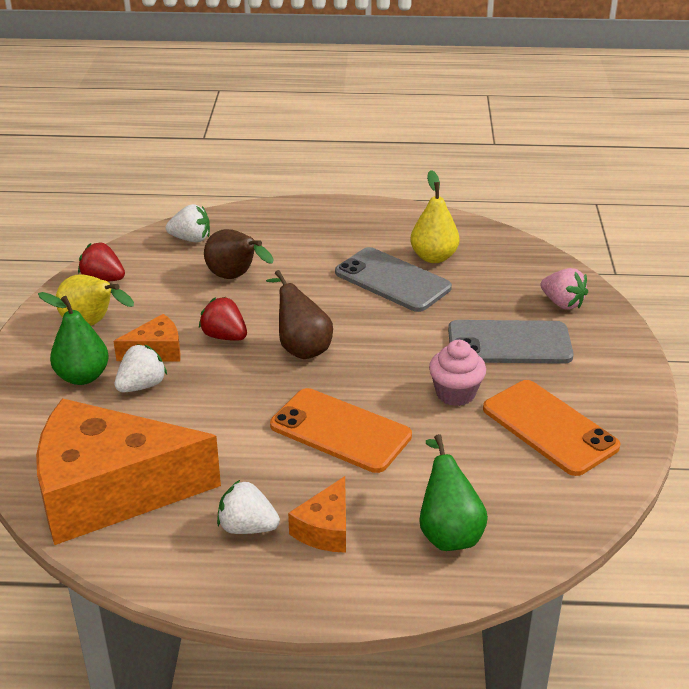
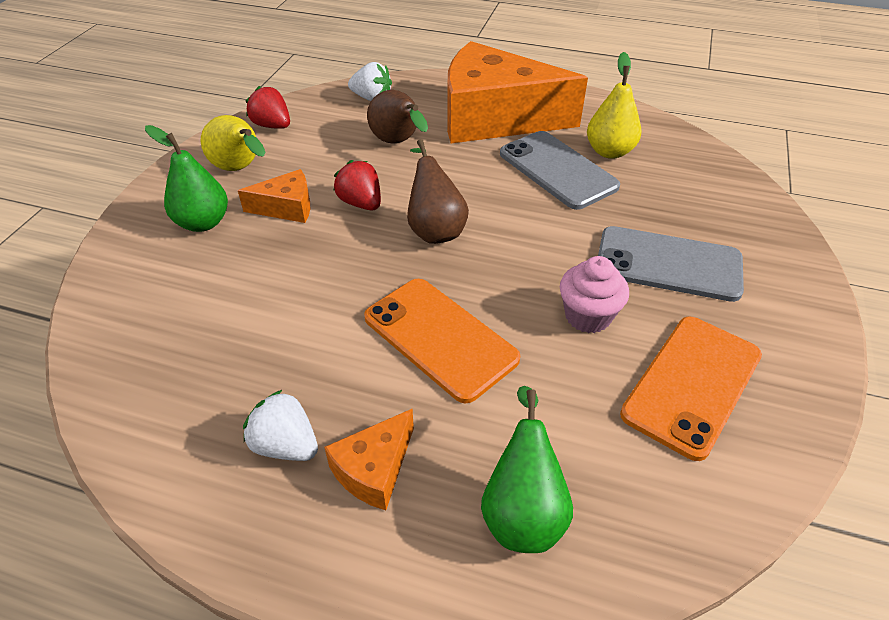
camera: 15 degrees right, 10 degrees up
(110, 491) = (162, 363): orange cheese -> orange cheese (495, 118)
(142, 386) = (255, 243): white strawberry -> none
(549, 427) = (692, 384): orange phone -> orange phone turned 60 degrees clockwise
(562, 303) = (742, 226): pink strawberry -> none

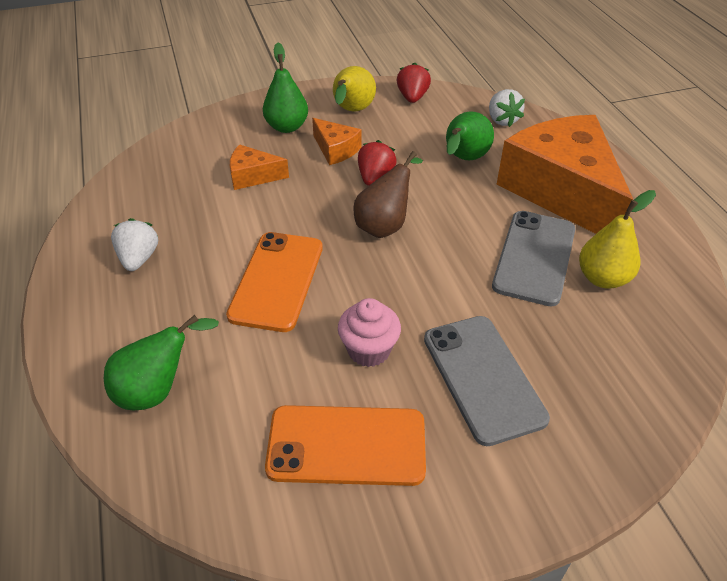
camera: 55 degrees right, 0 degrees up
(374, 469) = (146, 304): orange cheese -> orange cheese (253, 176)
(398, 143) = (464, 159): brown pear -> green pear

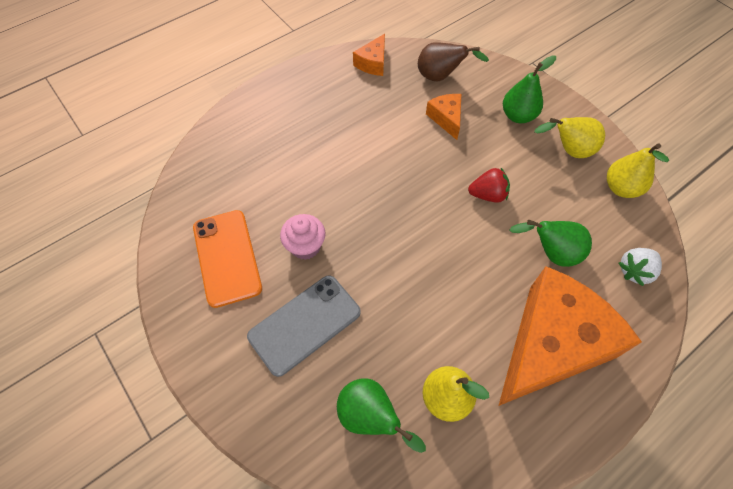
camera: 70 degrees right, 15 degrees up
(139, 258) = (336, 94): white strawberry -> none
(158, 390) = (239, 149): green pear -> green pear (370, 417)
(277, 280) = (347, 172): orange phone -> none
(335, 150) = (508, 157): orange cheese -> orange cheese (373, 63)
(385, 225) = (434, 218): brown pear -> brown pear (440, 77)
(412, 97) = (621, 188): red strawberry -> yellow pear
(534, 257) = (447, 337): grey phone -> none

